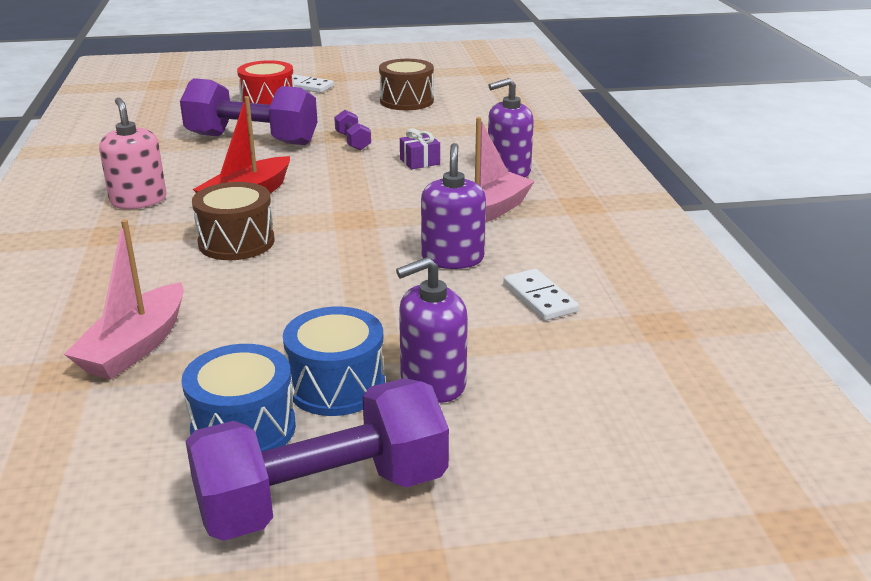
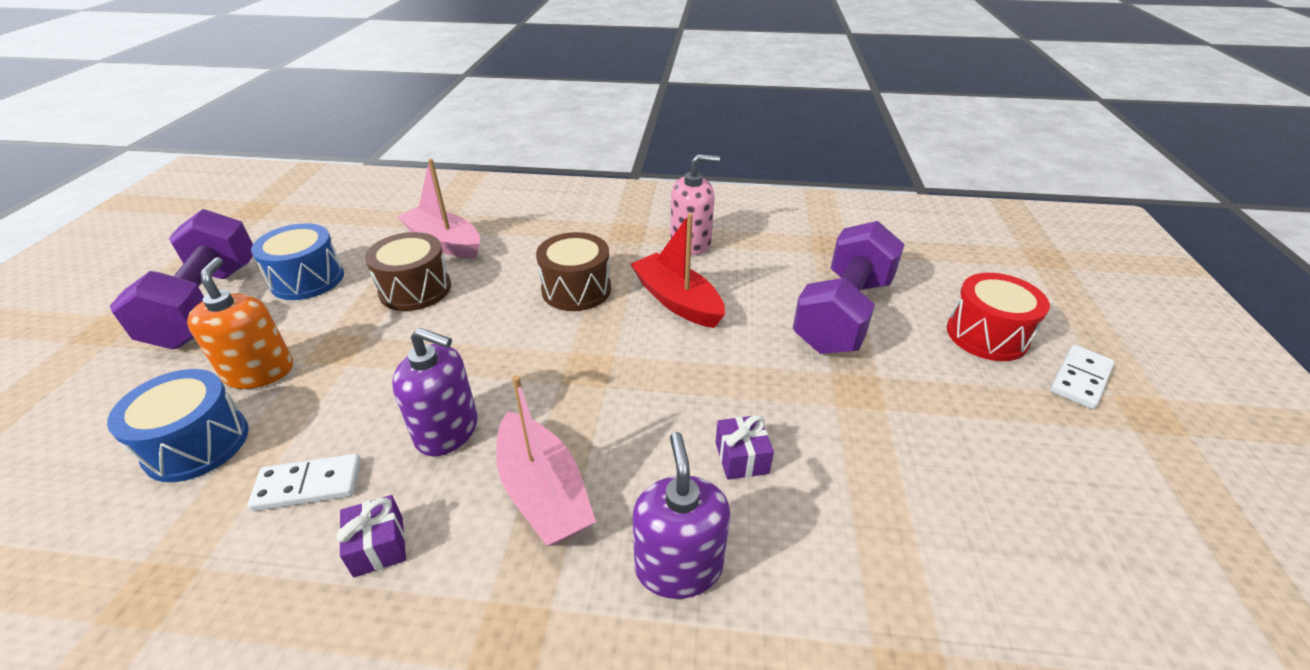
camera: 105 degrees right, 10 degrees up
(336, 386) = (310, 322): blue drum -> blue drum (197, 444)
(353, 141) = (830, 399): purple dumbbell -> none
(406, 101) = (1035, 496): brown drum -> brown drum (415, 289)
(432, 382) = (259, 372): purple soap dispenser -> orange soap dispenser
(563, 255) = (378, 546): none -> purple gift

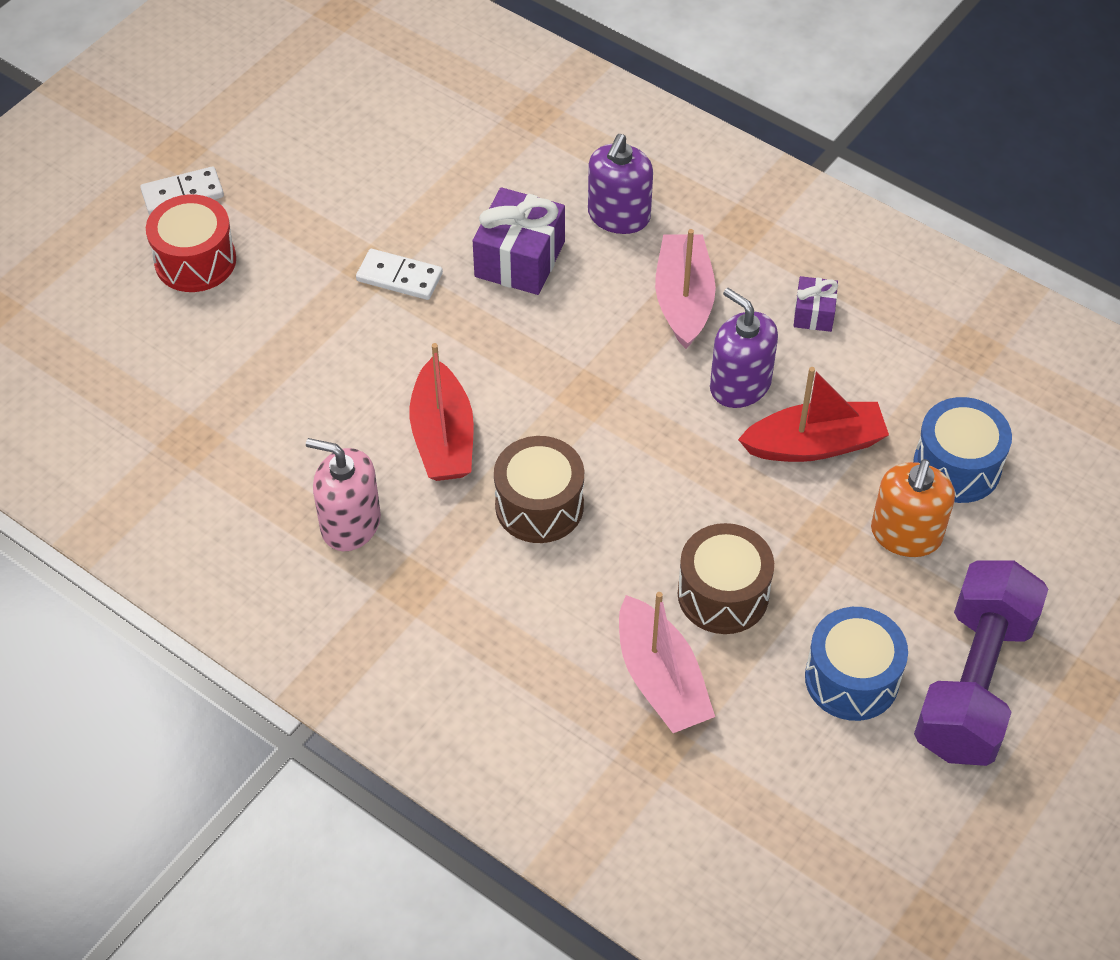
camera: 150 degrees left, 15 degrees up
(308, 485) = (861, 384): white domino -> white domino (399, 277)
(357, 408) = (814, 444): none -> red boat
(741, 458) = (519, 259): purple gift -> purple gift, size x1.85
(843, 313) = (294, 342): purple dumbbell -> none

